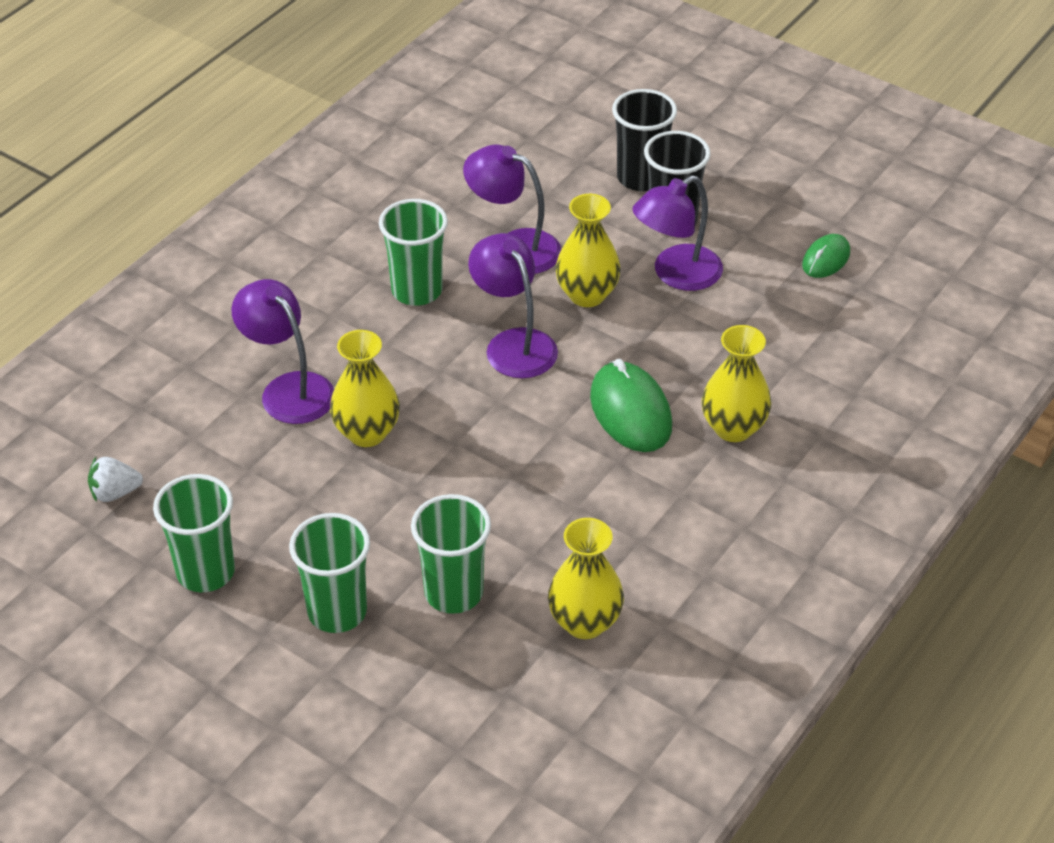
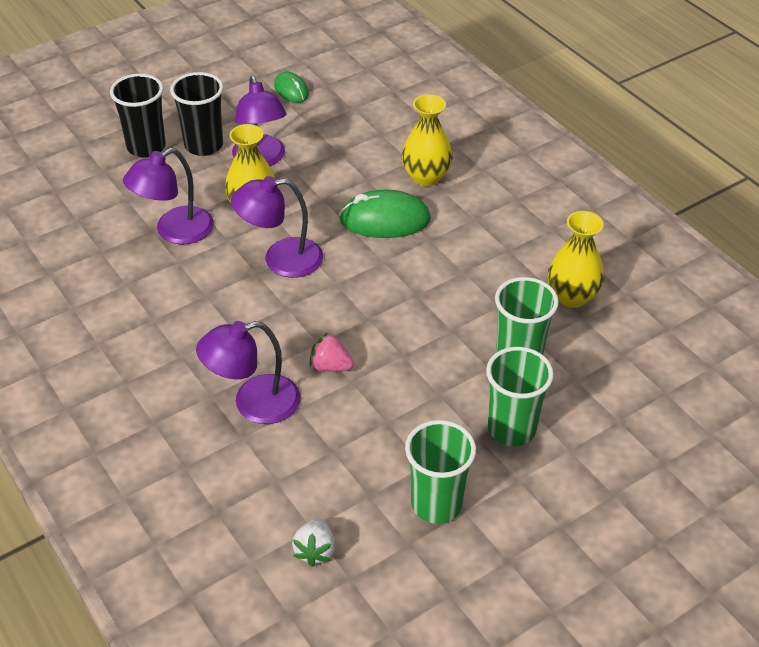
camera: 70 degrees left, 0 degrees up
(367, 433) = (330, 366): yellow vase -> pink strawberry
(417, 291) = (187, 298): green cup -> none

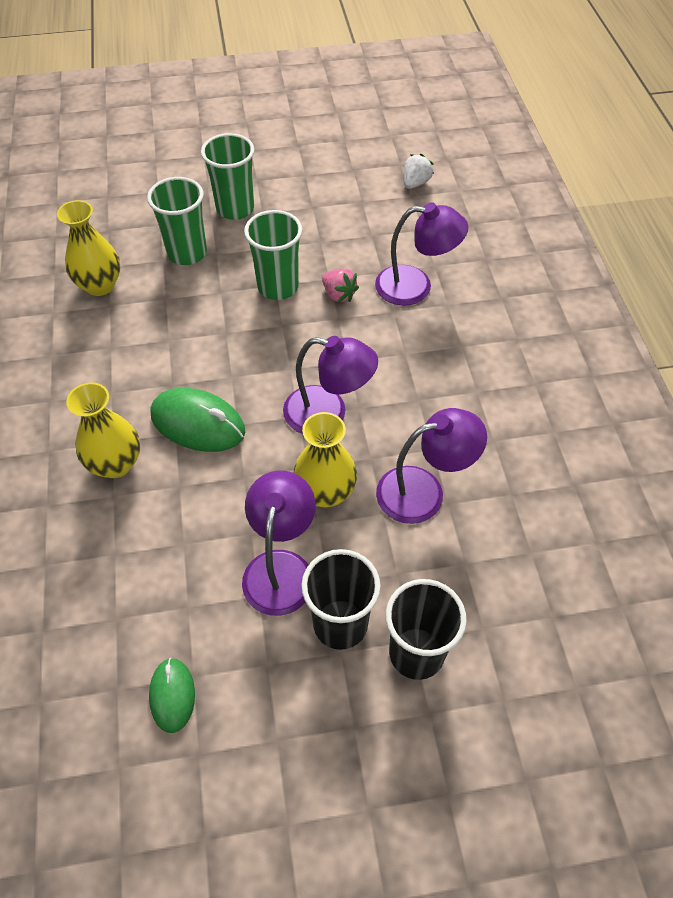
camera: 155 degrees left, 10 degrees up
(436, 504) = (320, 183): green cup -> green cup (278, 287)

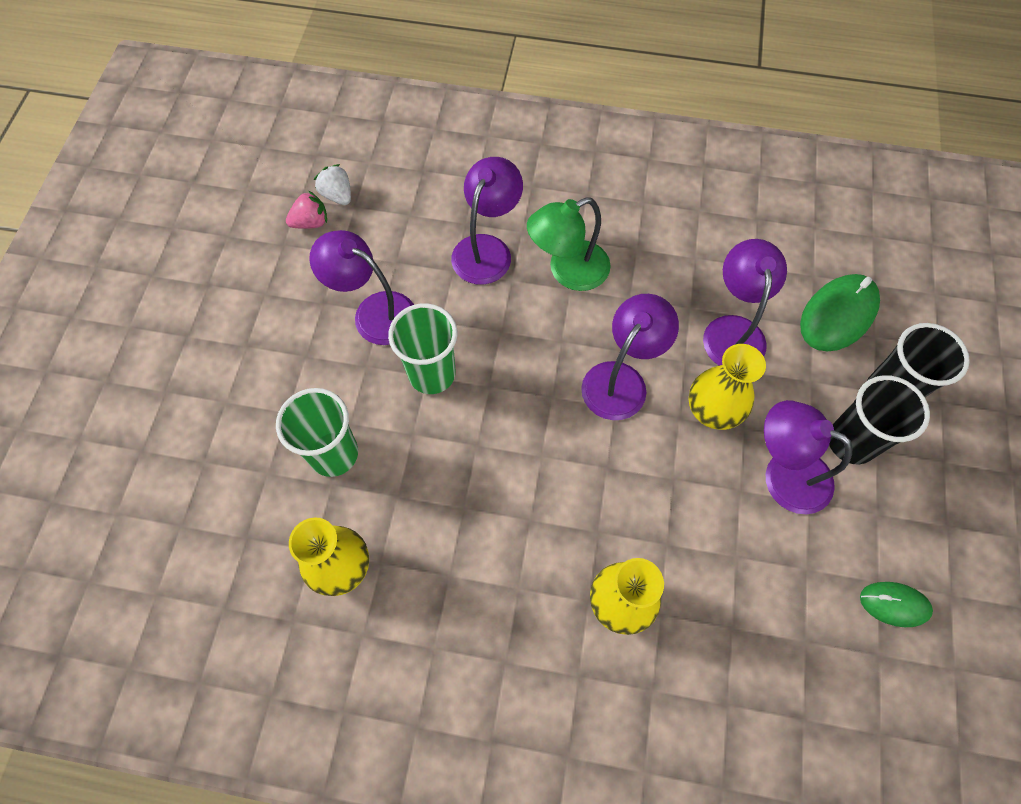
camera: 70 degrees left, 10 degrees up
(198, 423) = (593, 505): green mouse -> green mouse (837, 315)
(235, 209) = (284, 382): green cup -> none
(318, 237) = (374, 312): none -> purple lamp
(339, 295) = (469, 320): pink strawberry -> pink strawberry (311, 222)
(423, 347) = (568, 271): none -> green lamp

